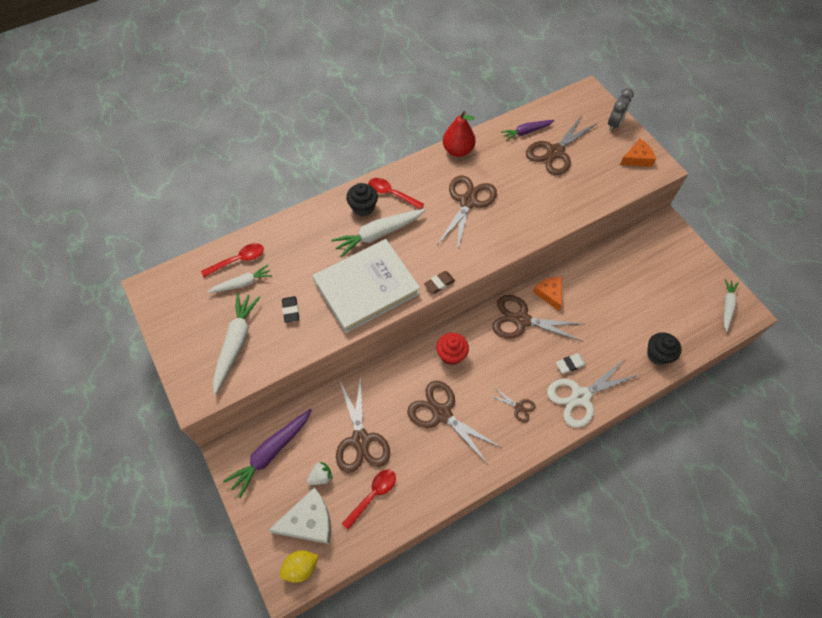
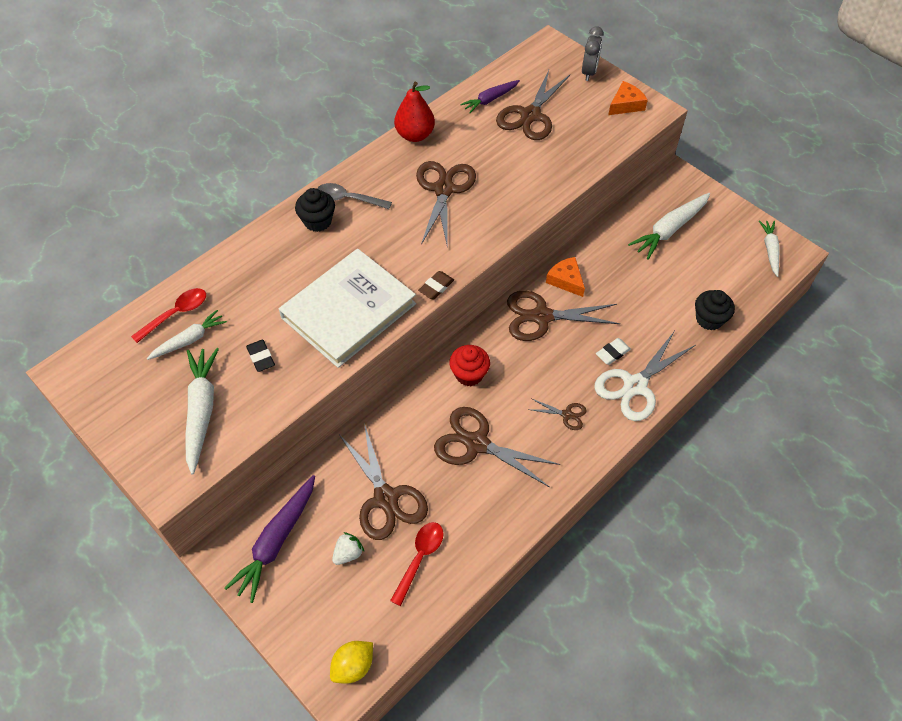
camera: 15 degrees left, 5 degrees down
(309, 521) = (348, 609): white cheese -> none
(378, 234) = (345, 248): white carrot -> white carrot (669, 230)
(391, 194) = (348, 199): red spoon -> grey spoon

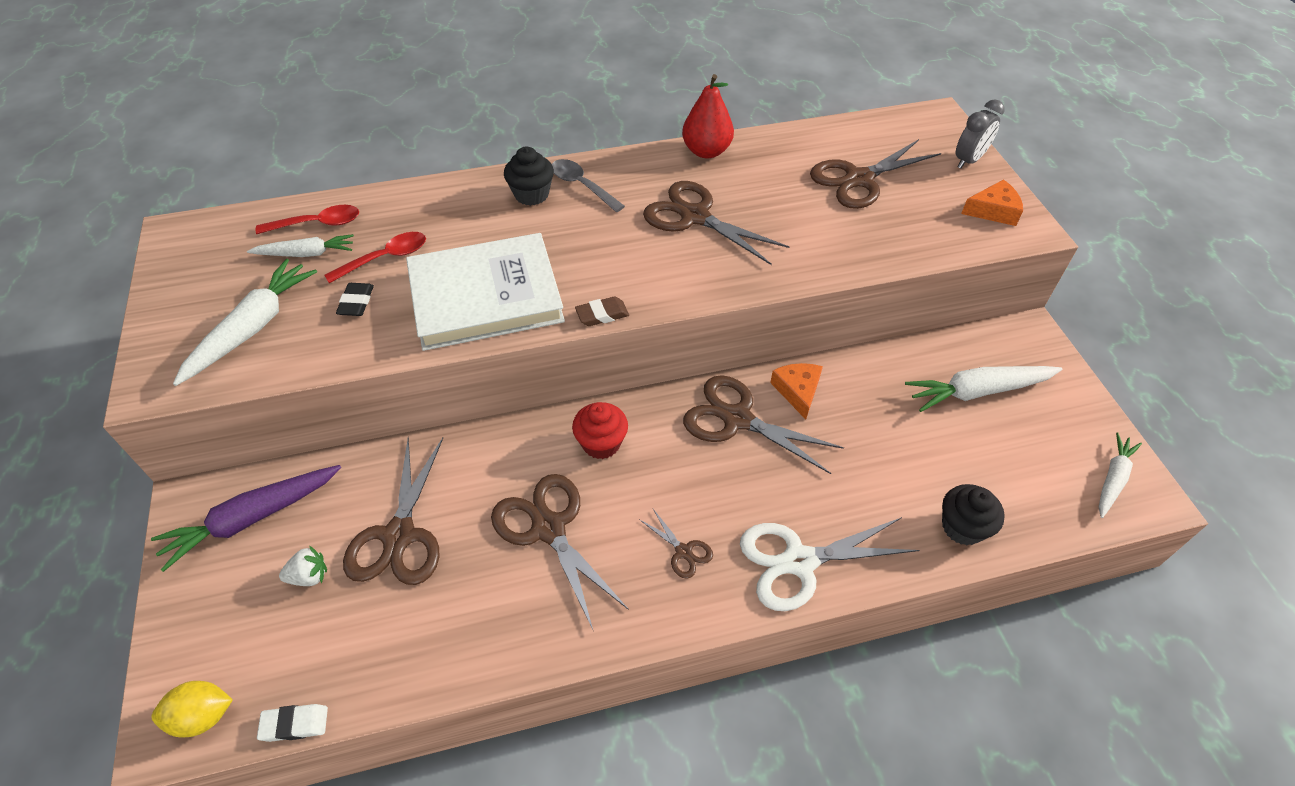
camera: 30 degrees right, 5 degrees down
(420, 558) = (378, 629): red spoon -> red spoon (385, 258)
(444, 189) = (695, 217): brown scissors -> brown scissors turned 90 degrees counterclockwise
(490, 100) = (822, 147): purple carrot -> none
(612, 353) = (797, 505): white eraser -> white eraser (295, 724)

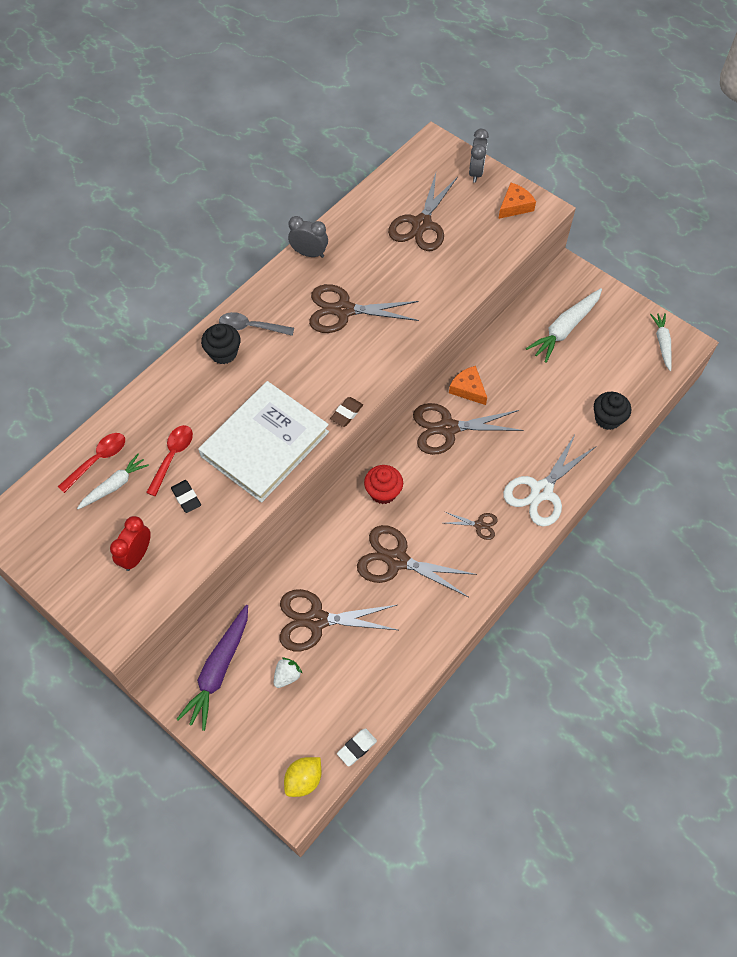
camera: 35 degrees left, 10 degrees up
(252, 328) = (137, 555): white carrot -> red clock
(399, 535) = (316, 620): brown scissors -> brown scissors turned 120 degrees clockwise
(706, 151) = (309, 253): red pear -> grey clock

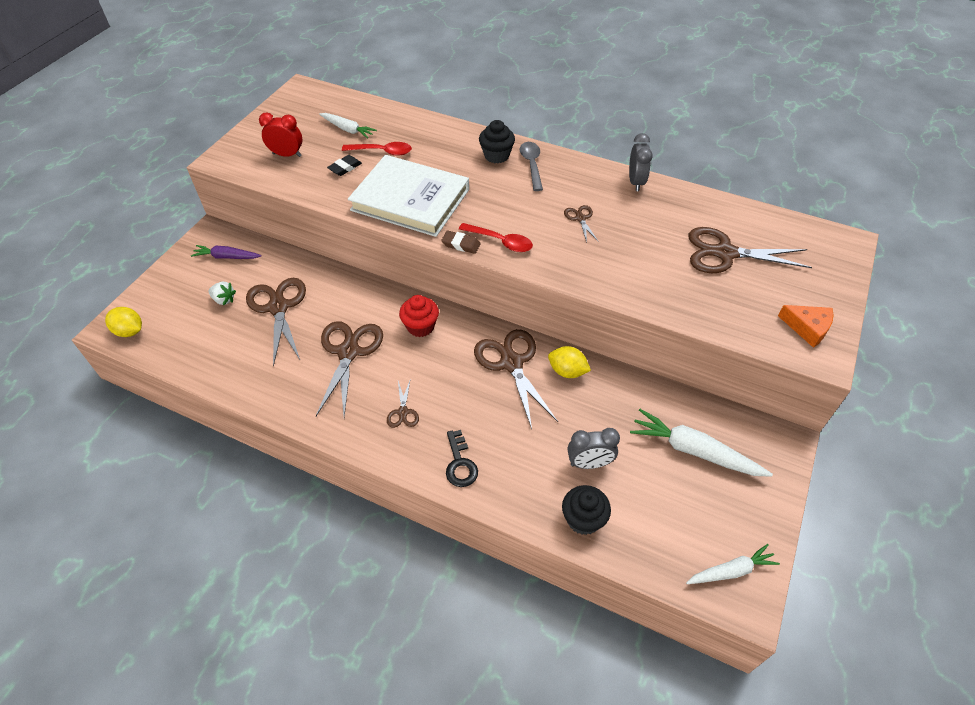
camera: 75 degrees right, 10 degrees down
(98, 460) = (369, 116): red spoon -> red spoon (500, 241)
(218, 670) = (227, 257): purple carrot -> purple carrot, size x0.63
(343, 310) = (580, 218): brown scissors -> brown scissors, size x0.48
(357, 748) = (157, 361): white eraser -> none
(468, 389) = (567, 371): orange cheese -> yellow lemon
(476, 172) = (832, 284): grey clock -> grey clock (589, 463)
(541, 491) = (460, 463): white scissors -> black key

